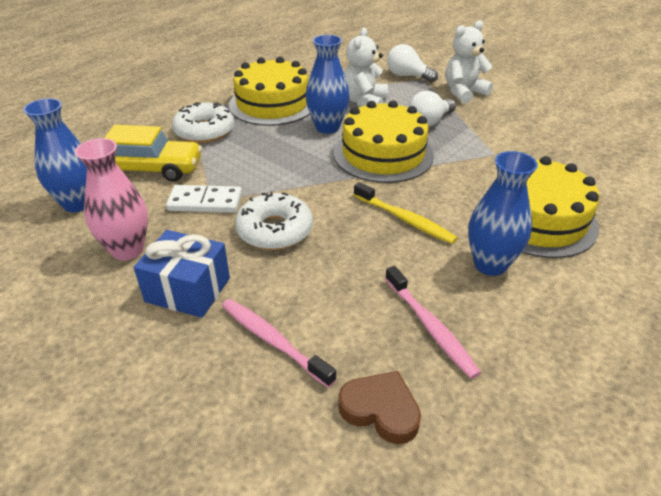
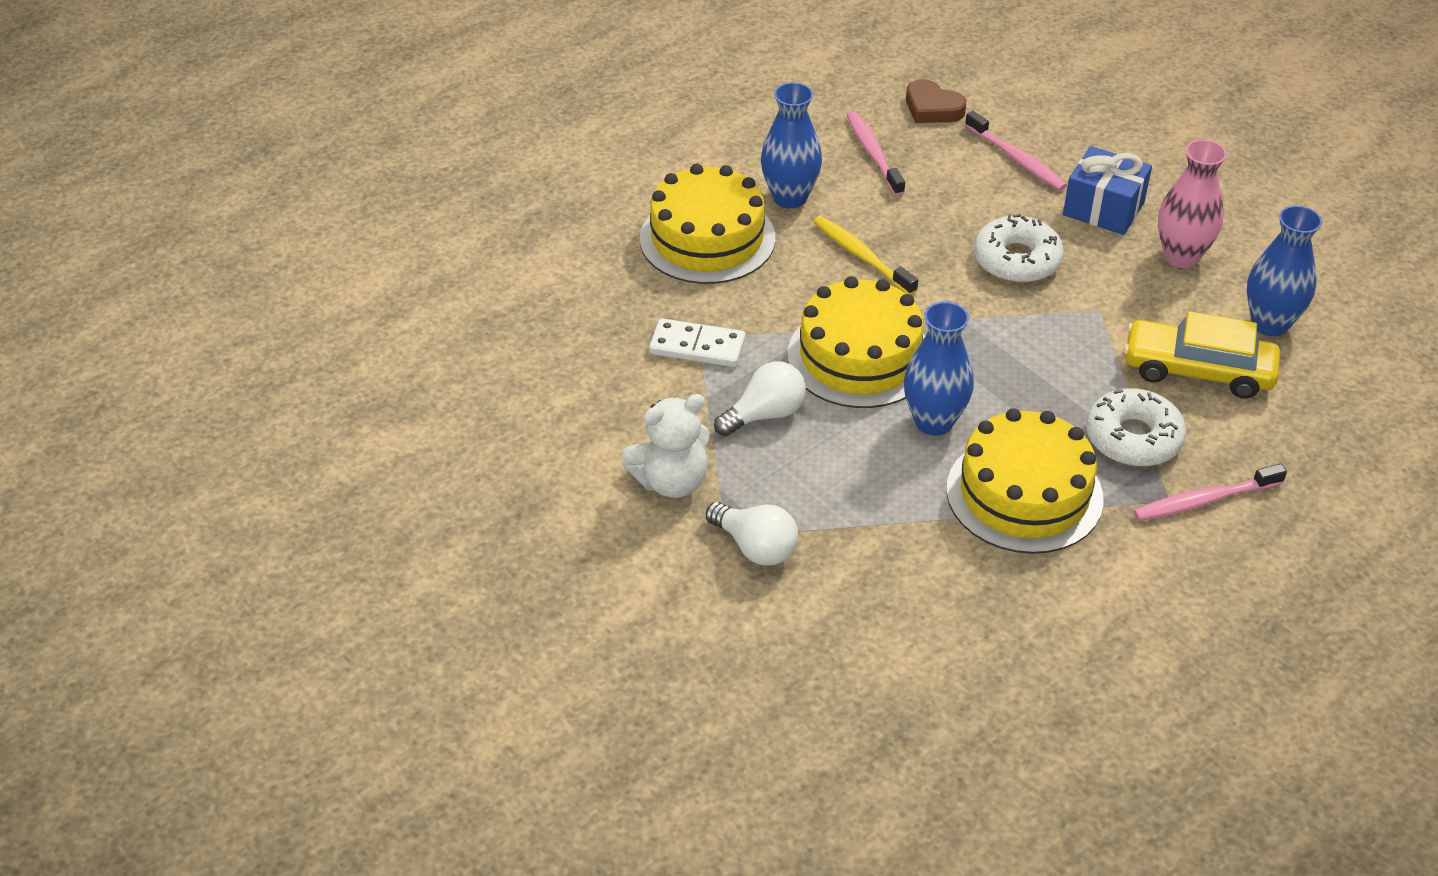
camera: 170 degrees left, 5 degrees up
(171, 110) = (1204, 500): none -> pink toothbrush
(205, 202) = (1106, 307): white domino -> white domino (697, 346)
(364, 102) = (859, 478): white teddy bear -> none

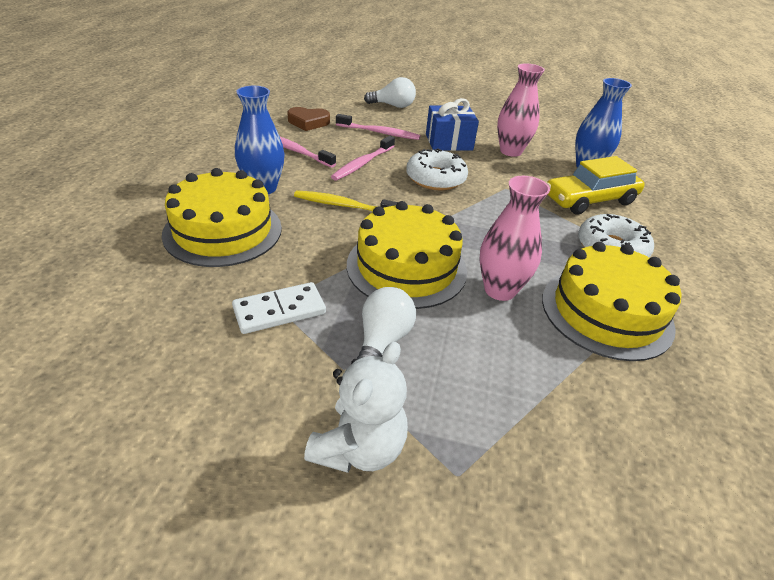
camera: 40 degrees left, 5 degrees down
(755, 547) = (492, 472): white light bulb -> white light bulb (393, 106)
(934, 422) = (500, 290): blue vase -> pink vase
(1204, 500) = (689, 267): pink toothbrush -> pink toothbrush (362, 164)

